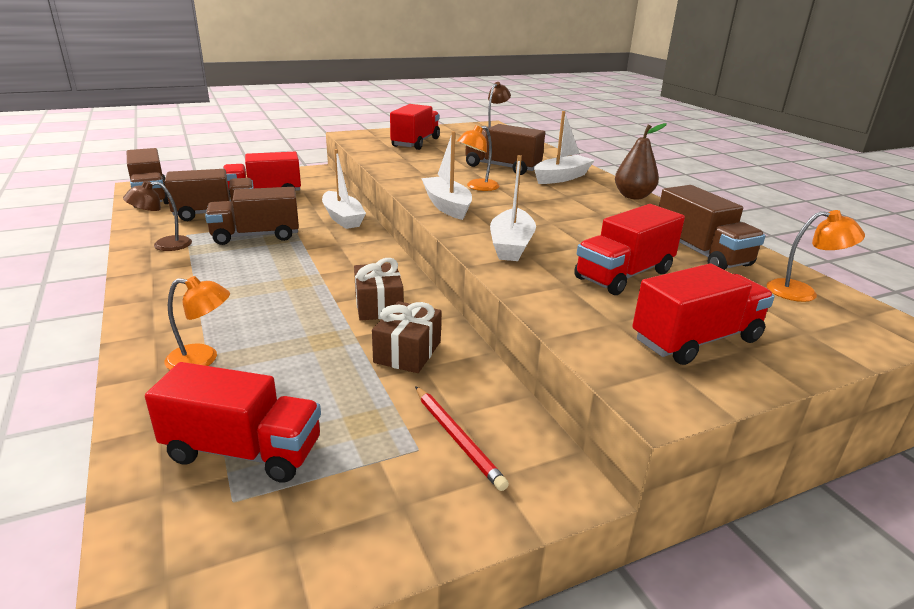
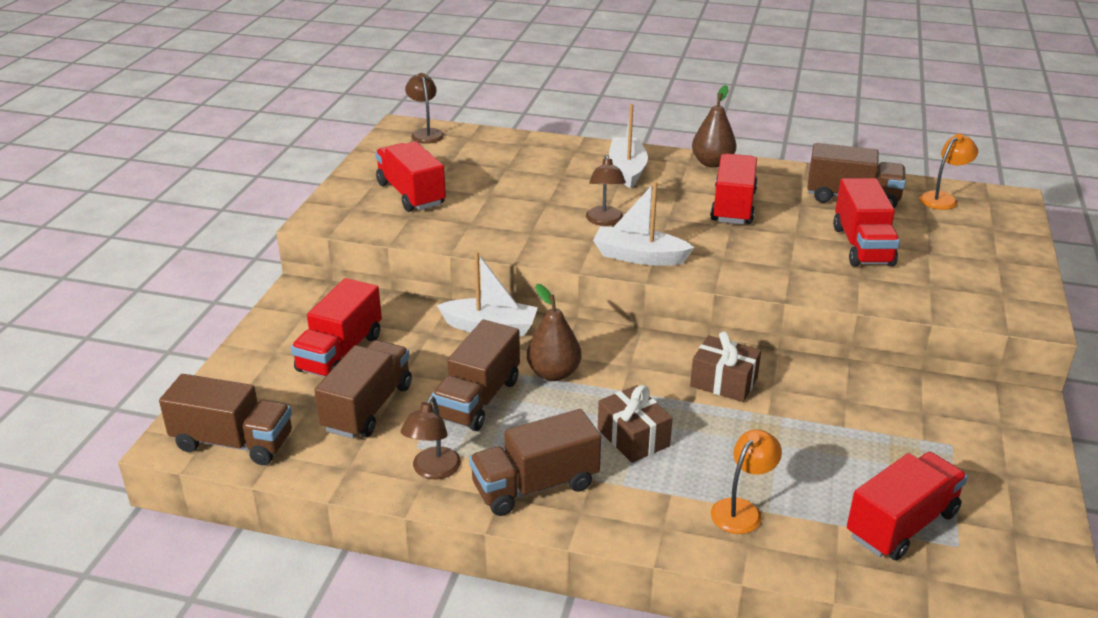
camera: 50 degrees left, 5 degrees up
(313, 248) = (553, 373): none -> brown pear
(407, 352) = (818, 398): brown gift -> brown gift (633, 437)
(457, 438) = (951, 423): red pencil -> none
(477, 187) = (604, 221): orange lamp -> brown lamp
(502, 167) = (561, 184): brown truck -> brown truck (535, 486)
(511, 245) = (763, 265): white boat -> none
(696, 340) = (976, 270): red truck -> red truck (733, 206)

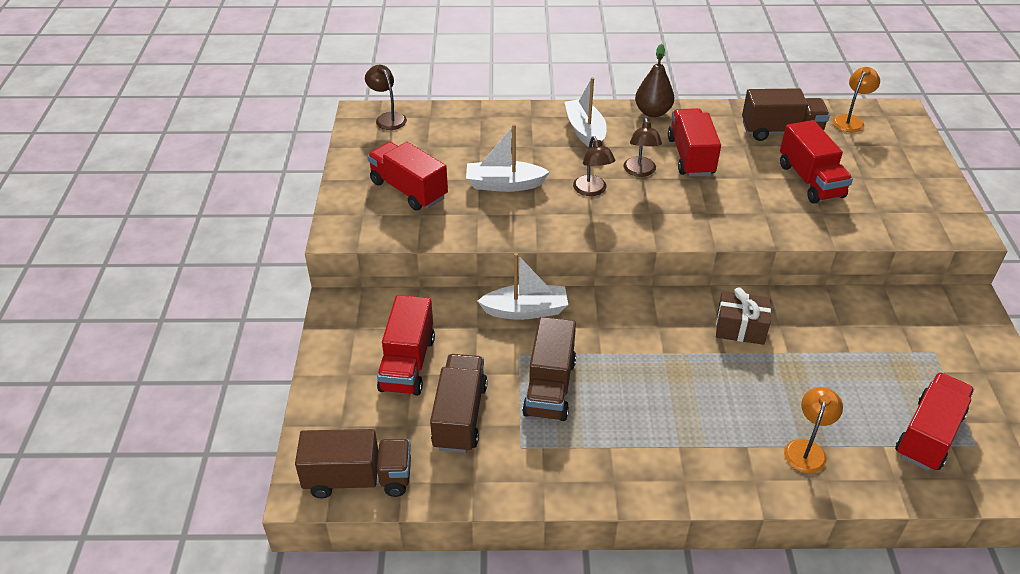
camera: 15 degrees left, 10 degrees up
(433, 470) = (546, 468): brown lamp -> brown lamp (640, 171)
(535, 486) = (637, 464): brown truck -> none
(553, 373) = (600, 347): brown pear -> none
(633, 437) = (693, 398): brown gift -> none
(639, 256) = (638, 224): white boat -> white boat (504, 184)

